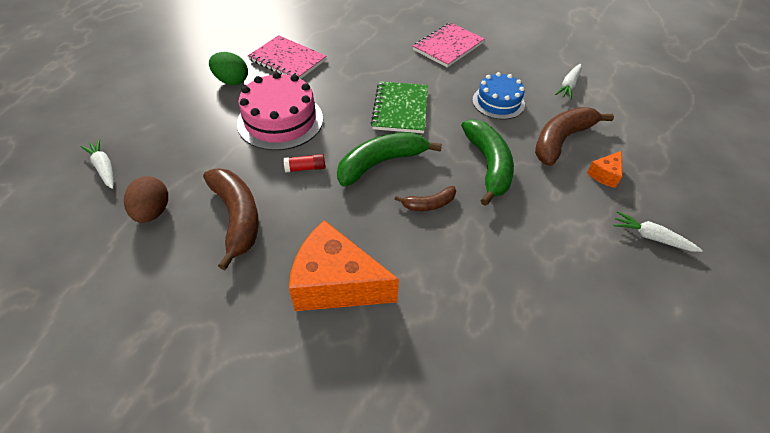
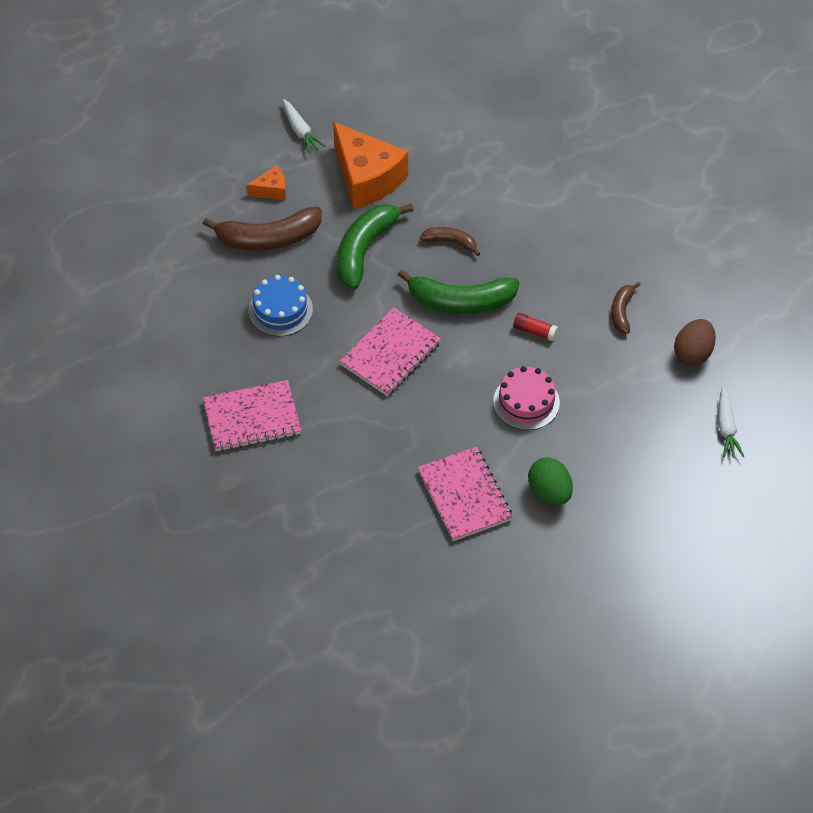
camera: 145 degrees left, 5 degrees up
(237, 218) = (622, 311): brown banana -> brown banana, size x0.53
(280, 120) = (526, 402): pink cake -> pink cake, size x0.65
(336, 284) = (572, 219): orange cheese -> orange cheese (367, 178)
(400, 109) = (390, 354): green notebook -> pink notebook
(569, 86) = (182, 291): white carrot -> none

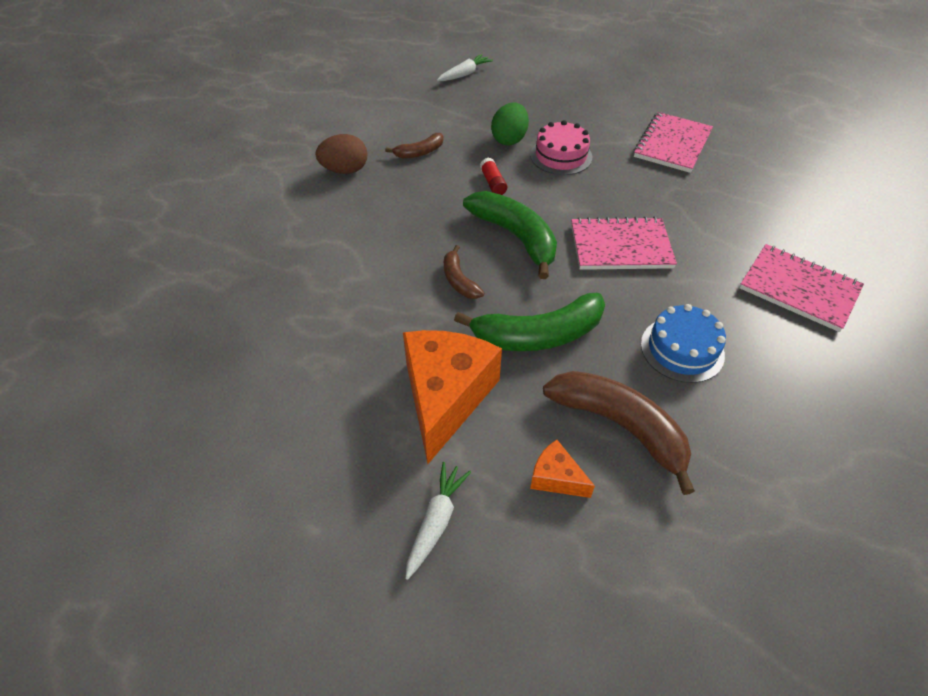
camera: 130 degrees left, 5 degrees down
(549, 492) = (613, 114): green egg -> green egg (509, 139)
(693, 353) = (419, 108): brown egg -> brown egg (345, 170)

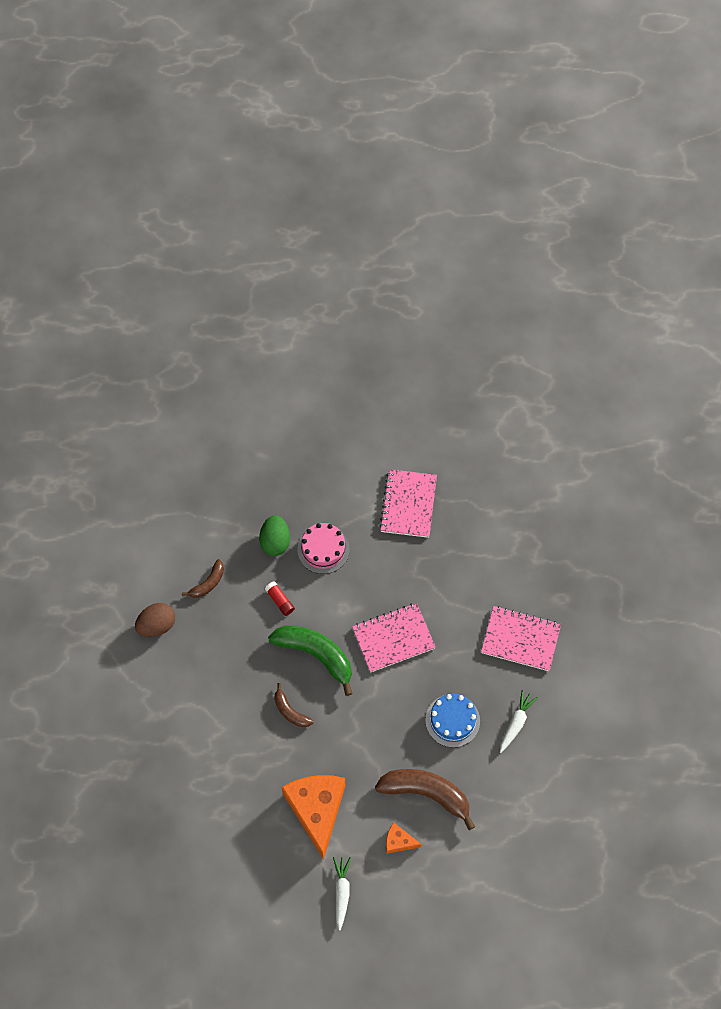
camera: 20 degrees left, 15 degrees up
(464, 74) = (205, 460): white carrot -> white carrot (516, 723)
(538, 335) = (359, 741): green banana -> none

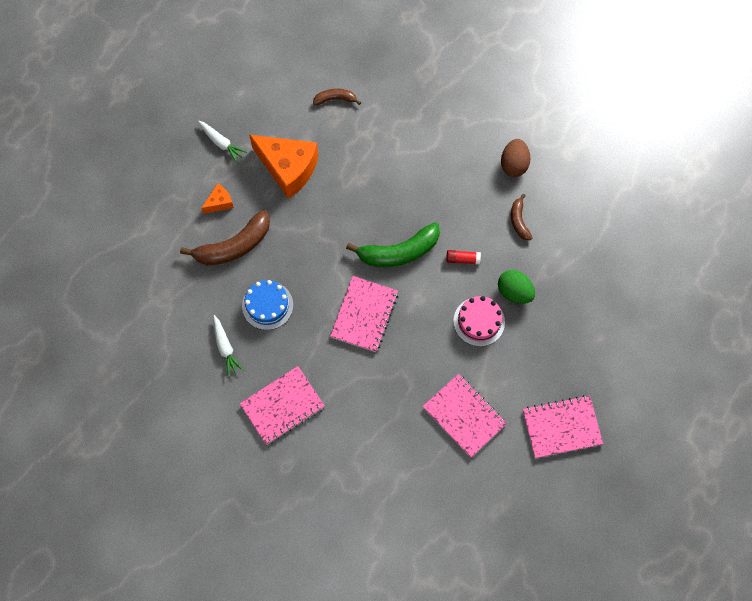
camera: 130 degrees right, 5 degrees up
(290, 711) = (372, 203): brown banana -> brown banana (335, 99)
(356, 433) = (561, 427): none -> pink notebook

